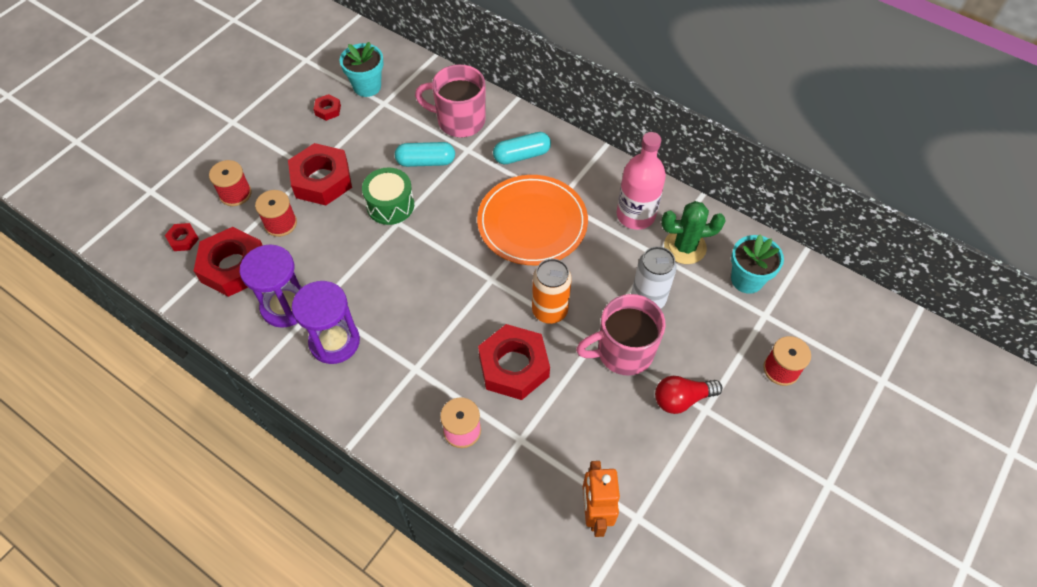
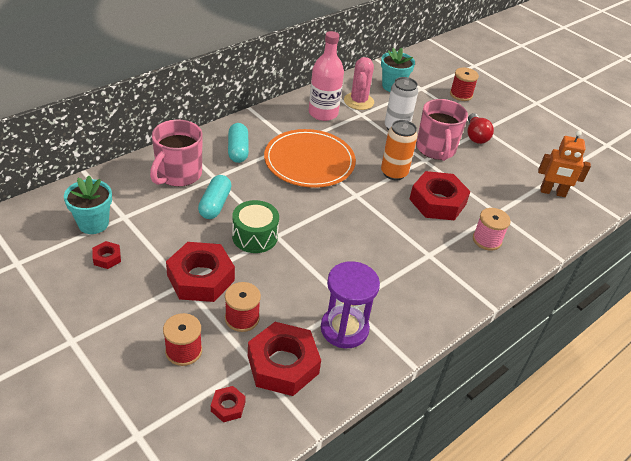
camera: 80 degrees left, 15 degrees down
(334, 342) = (392, 300): purple hourglass -> none
(685, 247) = (358, 101): green cactus -> pink cactus

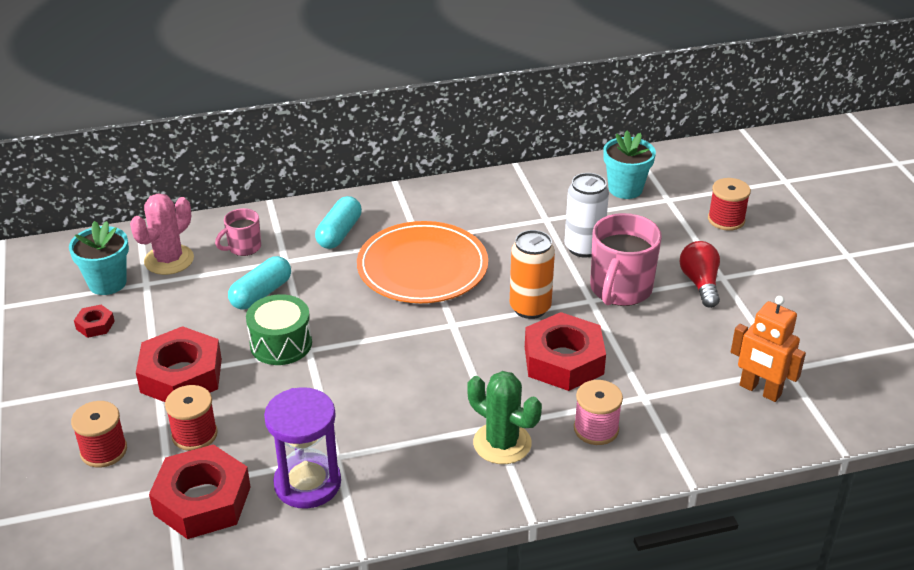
camera: 30 degrees right, 5 degrees down
(178, 174) = (244, 247): pink mug -> pink mug, size x0.54
(228, 406) = (107, 526): red nut -> none
(323, 113) = (491, 207): pink bottle -> none
(358, 101) = (556, 201): pink cactus -> pink cactus (169, 260)
(442, 265) = (502, 443): none -> green cactus
(475, 136) = (700, 283): red light bulb -> red light bulb turned 150 degrees clockwise

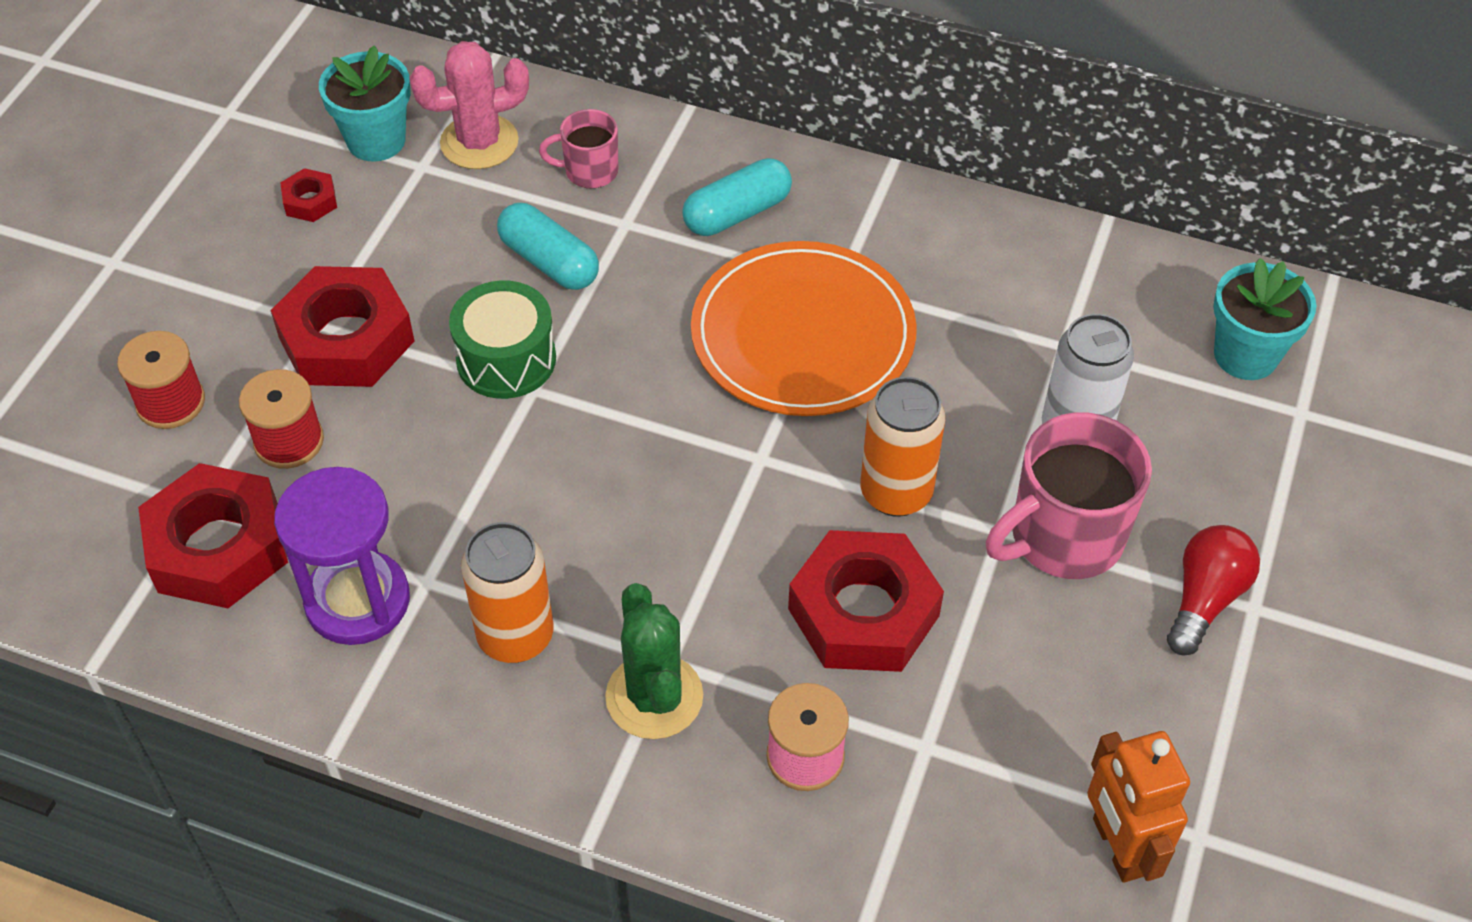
camera: 35 degrees right, 15 degrees up
(261, 294) = (549, 262): turquoise capsule -> turquoise capsule turned 60 degrees clockwise
(407, 455) = (515, 636): none -> orange can
(726, 220) = (1365, 503): red spool -> none

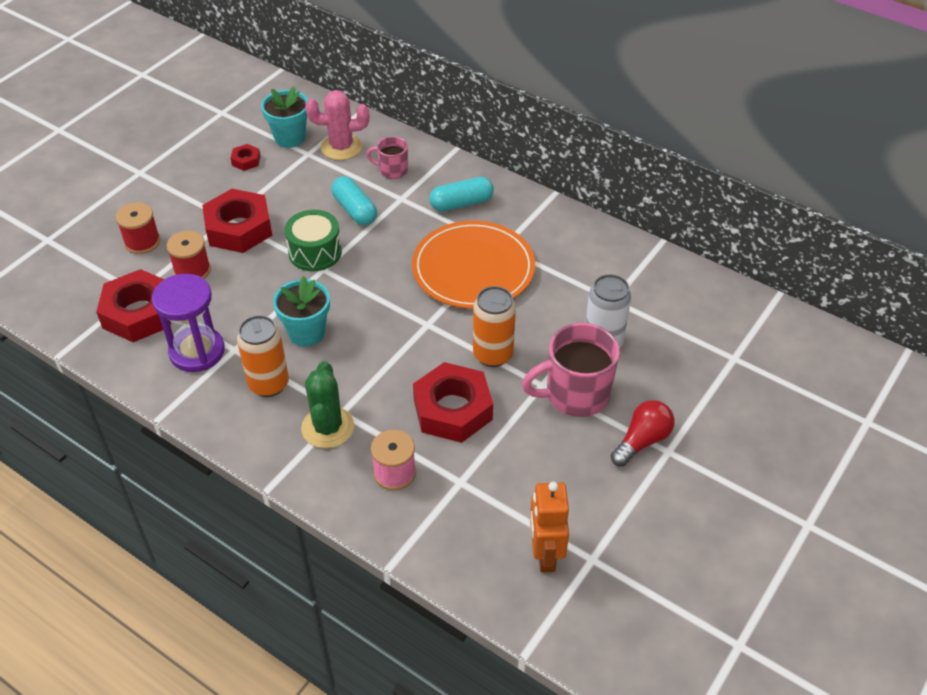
camera: 15 degrees right, 5 degrees down
(1245, 355) = (713, 323): turquoise flower pot -> turquoise flower pot (306, 333)

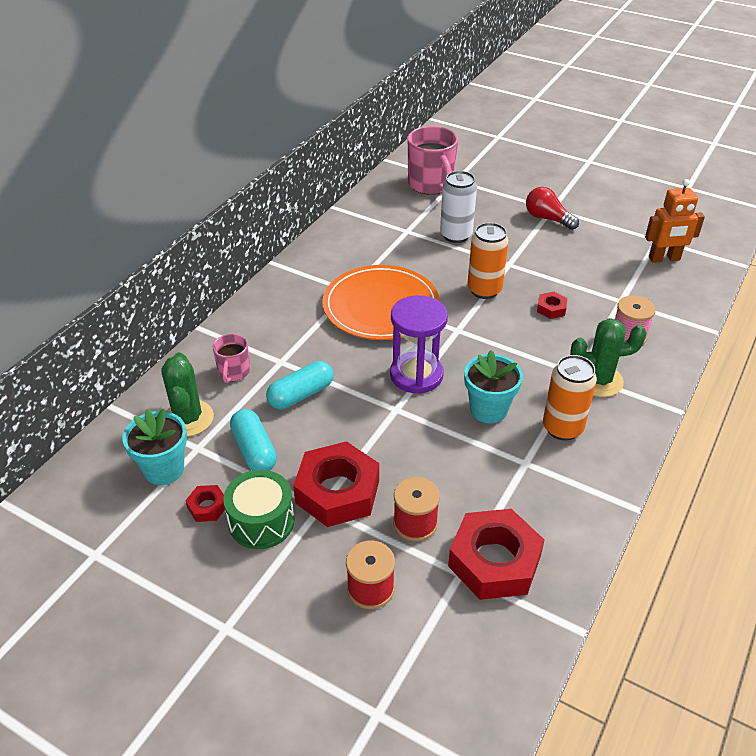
camera: 95 degrees left, 5 degrees down
(197, 351) = (537, 493): purple hourglass -> purple hourglass (416, 375)
(315, 252) = (371, 418): green drum -> green drum (261, 521)
(341, 147) = (188, 418): pink cactus -> green cactus
(452, 409) = (551, 309): red nut -> red nut, size x0.45
(461, 203) = (288, 319): turquoise capsule -> turquoise capsule (254, 450)
(575, 394) = (513, 248): pink mug -> pink mug (431, 184)

